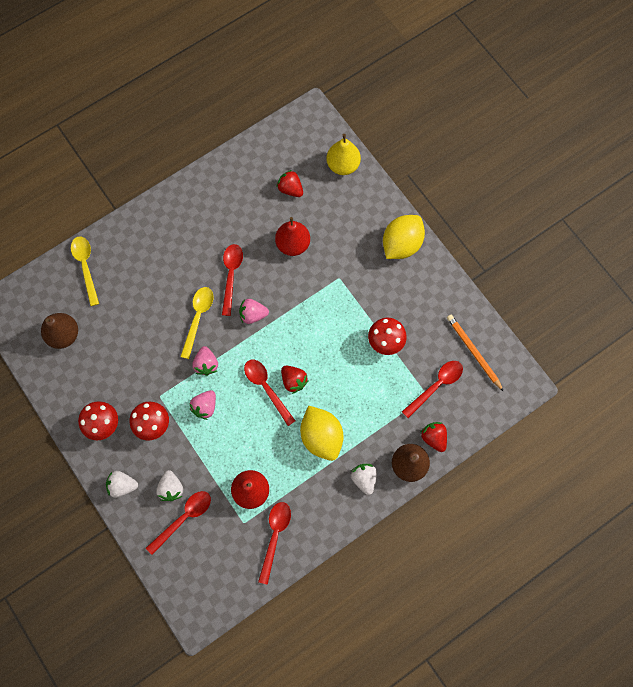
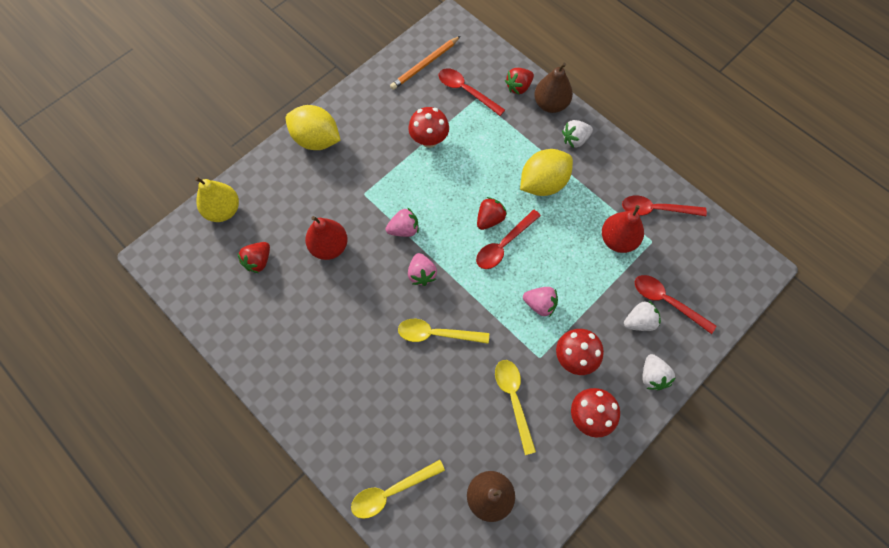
camera: 100 degrees left, 5 degrees down
(130, 368) = (513, 399): none -> yellow spoon
(206, 364) = (490, 313): pink strawberry -> pink strawberry (404, 229)
(231, 275) = (377, 307): red spoon -> none

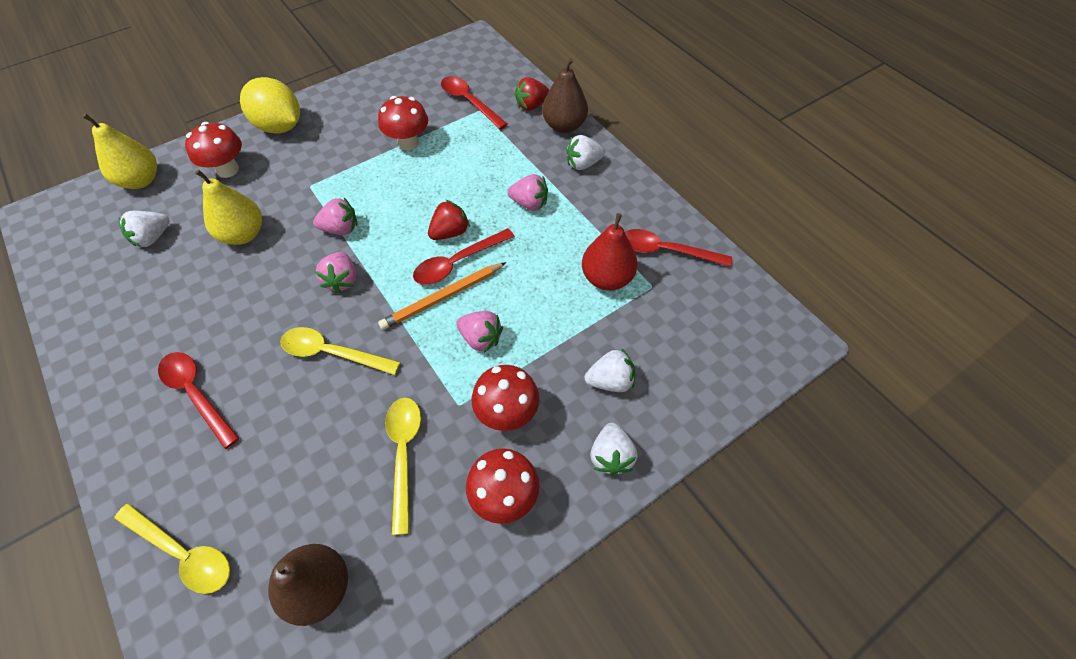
camera: 10 degrees right, 10 degrees down
(258, 261) = (153, 238): red strawberry -> white strawberry
(290, 189) = (227, 170): none -> red mushroom
(329, 246) = (243, 234): red pear -> yellow pear
(391, 491) = (183, 553): yellow spoon -> yellow spoon turned 135 degrees counterclockwise
(425, 65) = (432, 73): orange pencil -> orange pencil (443, 298)
(543, 183) = (529, 203): yellow lemon -> pink strawberry
(666, 301) = (654, 361): red spoon -> red spoon (196, 394)

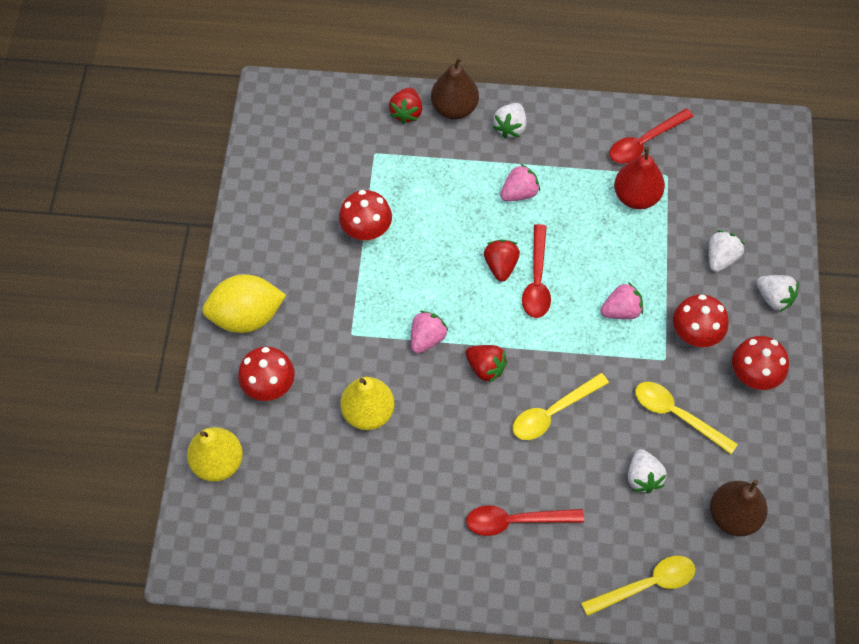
camera: 50 degrees left, 5 degrees up
(153, 238) = (308, 483): white strawberry -> white strawberry (643, 477)
(342, 280) = (485, 368): pink strawberry -> red strawberry
(443, 298) = (563, 311): orange pencil -> none
(469, 102) = (356, 154): red spoon -> none

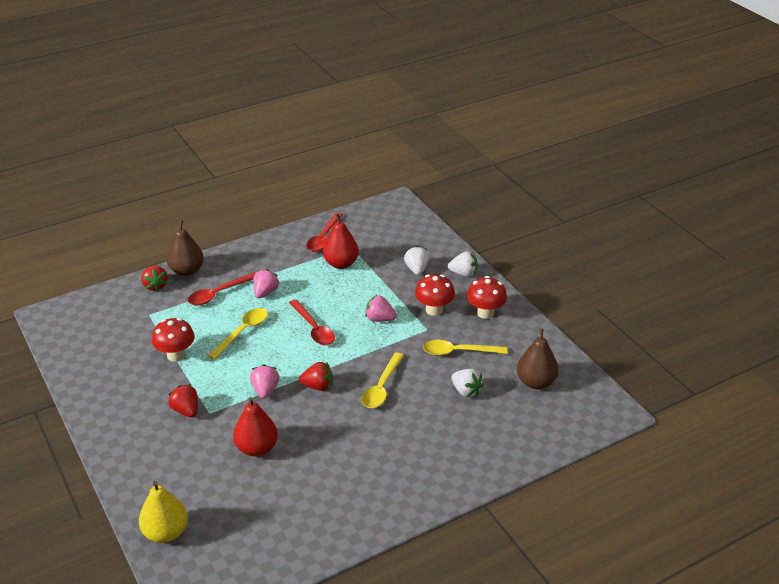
camera: 35 degrees left, 25 degrees down
(246, 316) = (122, 439): yellow lemon -> none
(269, 386) = (171, 469): red mushroom -> none
(368, 412) = (256, 448): yellow pear -> red pear
(501, 266) = (284, 332): red strawberry -> red strawberry (186, 410)
(510, 127) = (232, 265): white strawberry -> none
(515, 521) = (407, 454): red spoon -> red spoon (218, 294)
(621, 311) = (379, 319): pink strawberry -> pink strawberry turned 105 degrees counterclockwise
(646, 585) = (517, 443): yellow spoon -> yellow spoon (242, 332)

